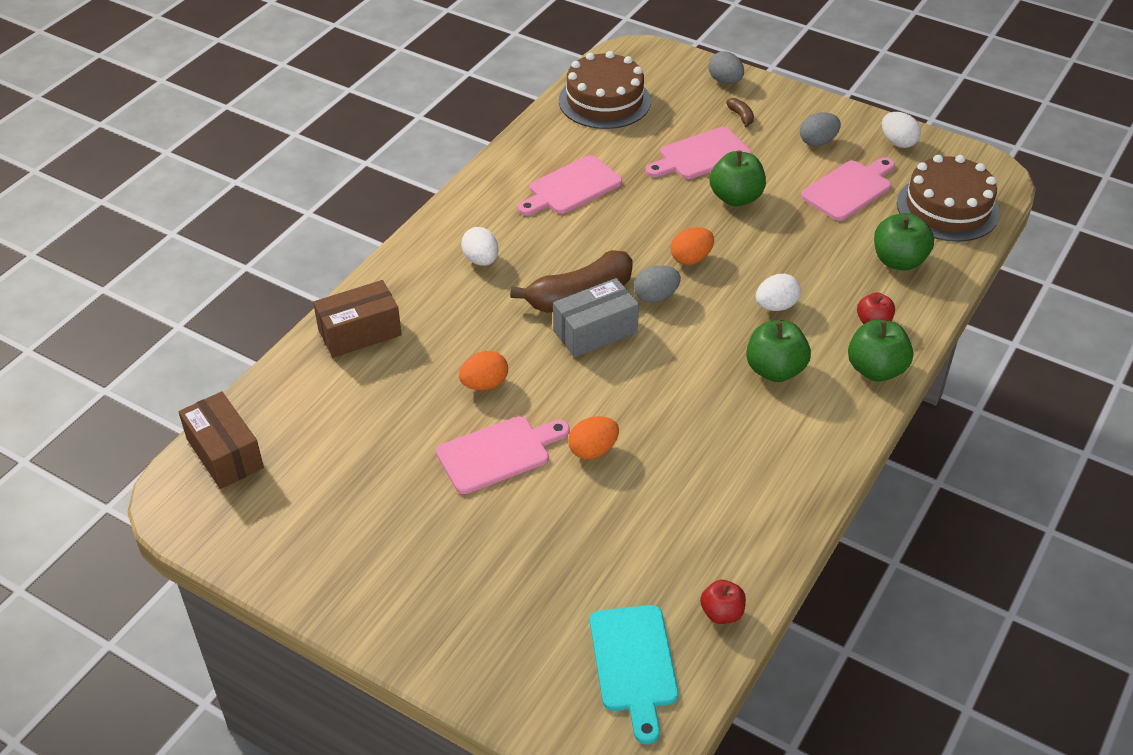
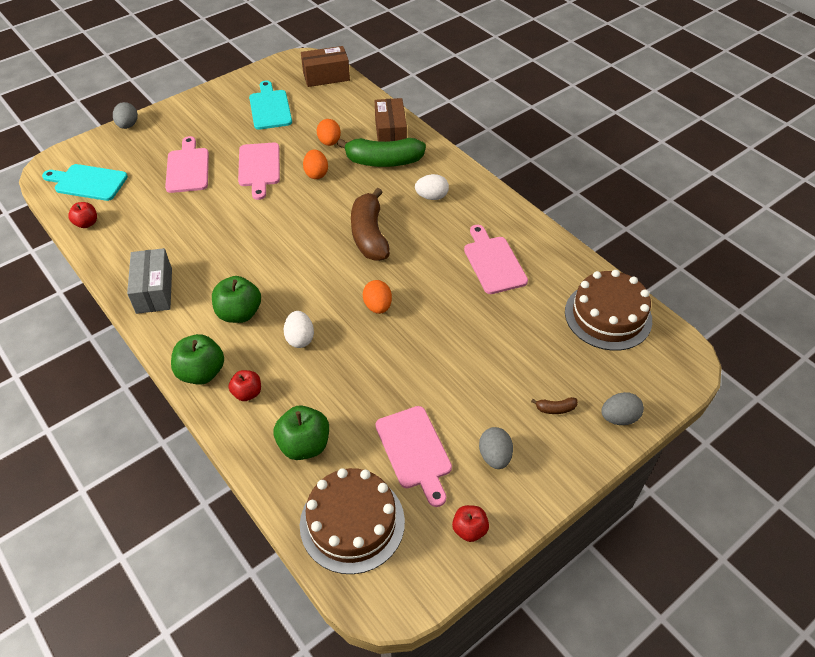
camera: 110 degrees right, 5 degrees up
(341, 497) = (270, 108): none -> turquoise cutting board
(427, 323) = (383, 161): none -> green banana
(593, 450) = (234, 205): orange egg -> orange egg (329, 142)
(595, 331) = (332, 233): grey box -> grey box (154, 290)
(656, 297) = (348, 273): grey egg -> grey egg (128, 125)
(701, 155) = (505, 357): pink cutting board -> pink cutting board (187, 168)
(735, 198) = (438, 360): green apple -> none
(898, 142) = (469, 529): white egg -> red apple

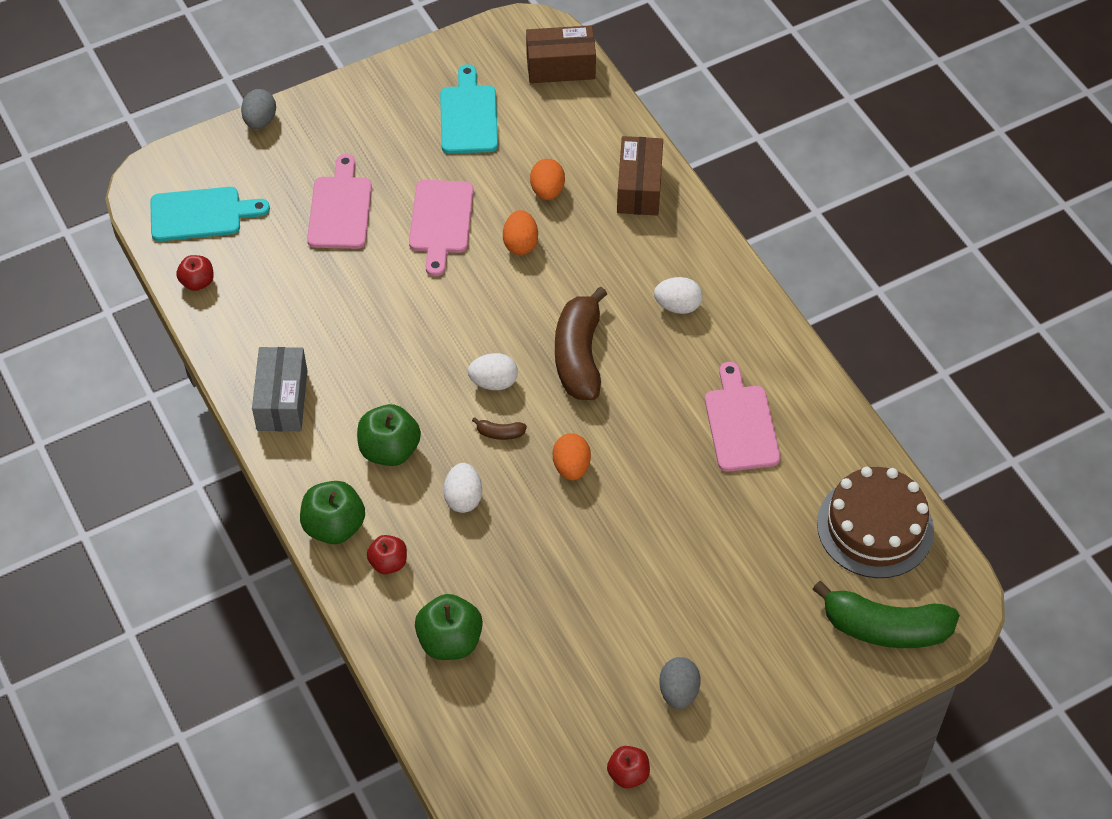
camera: 10 degrees right, 5 degrees up
(88, 182) = (201, 214): turquoise cutting board -> turquoise cutting board turned 150 degrees clockwise
(311, 259) = (493, 382): none -> white egg
(352, 522) = (492, 744): brown cake -> none
(383, 161) = (620, 235): green banana -> green banana (885, 628)
(415, 451) = (582, 669): pink cutting board -> none
(555, 408) = (769, 644): brown banana -> brown banana (500, 433)
(619, 417) = (847, 668): grey egg -> none

